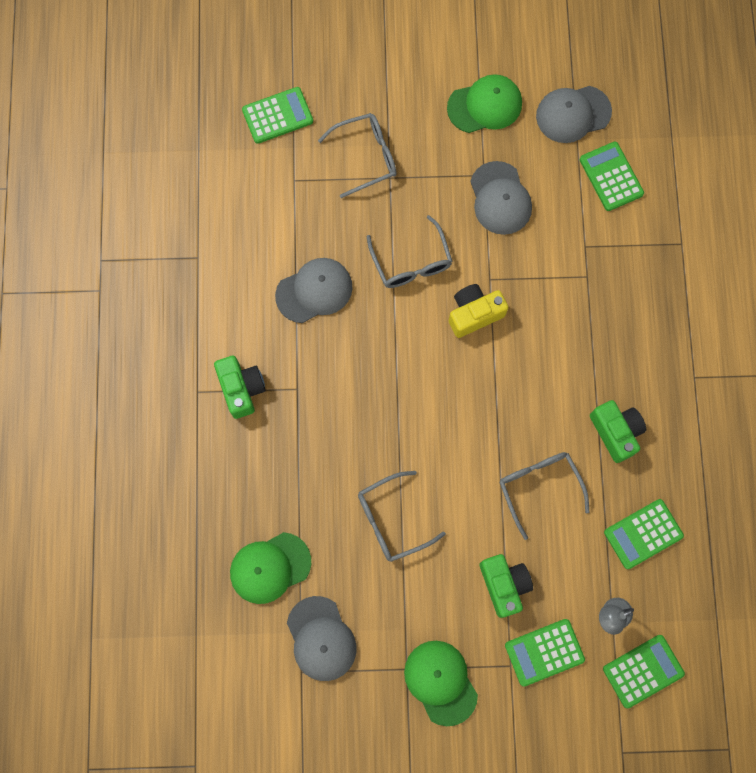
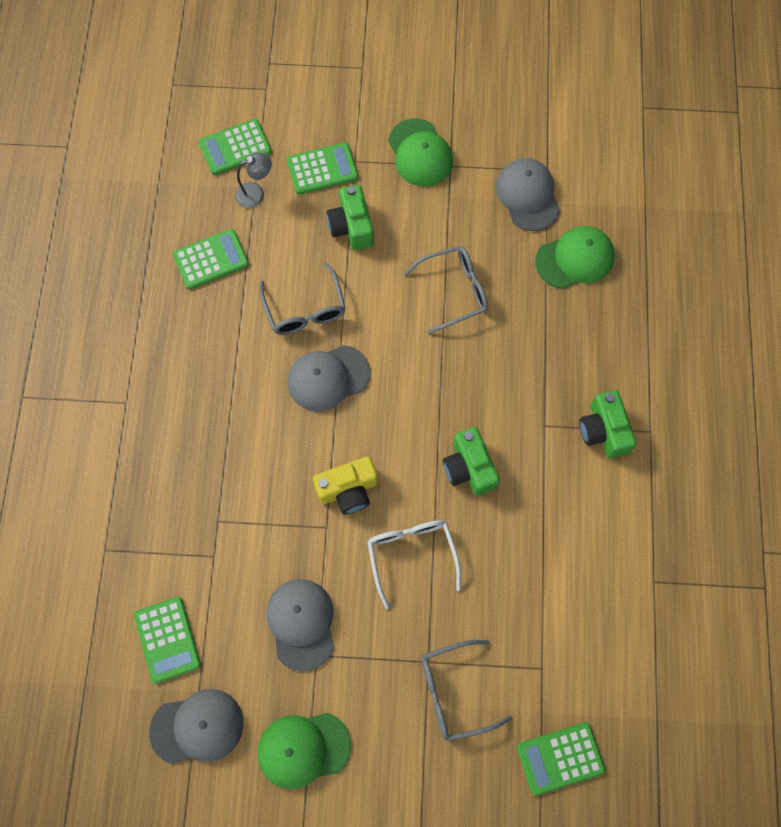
camera: 175 degrees left, 5 degrees down
(314, 291) = (522, 531): grey cap -> grey cap (328, 378)
(411, 262) = (411, 555): grey glasses -> white glasses
(616, 432) = (218, 355): green camera -> green camera (469, 468)

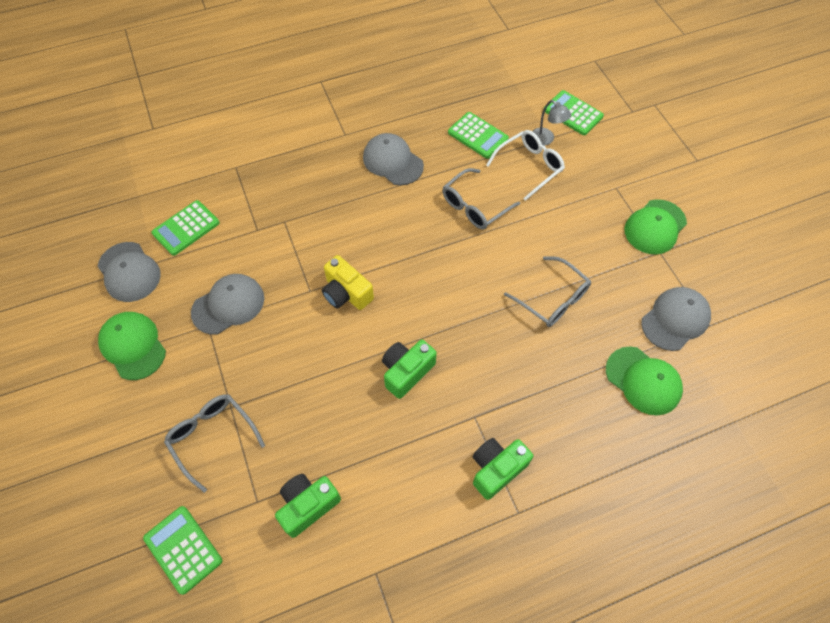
camera: 65 degrees right, 10 degrees down
(322, 169) = (594, 170): green calculator -> none
(328, 378) = (429, 243): grey cap -> grey cap (393, 161)
(351, 226) = (560, 208): green camera -> green camera (308, 505)
(411, 555) = (314, 359): white glasses -> white glasses (529, 166)

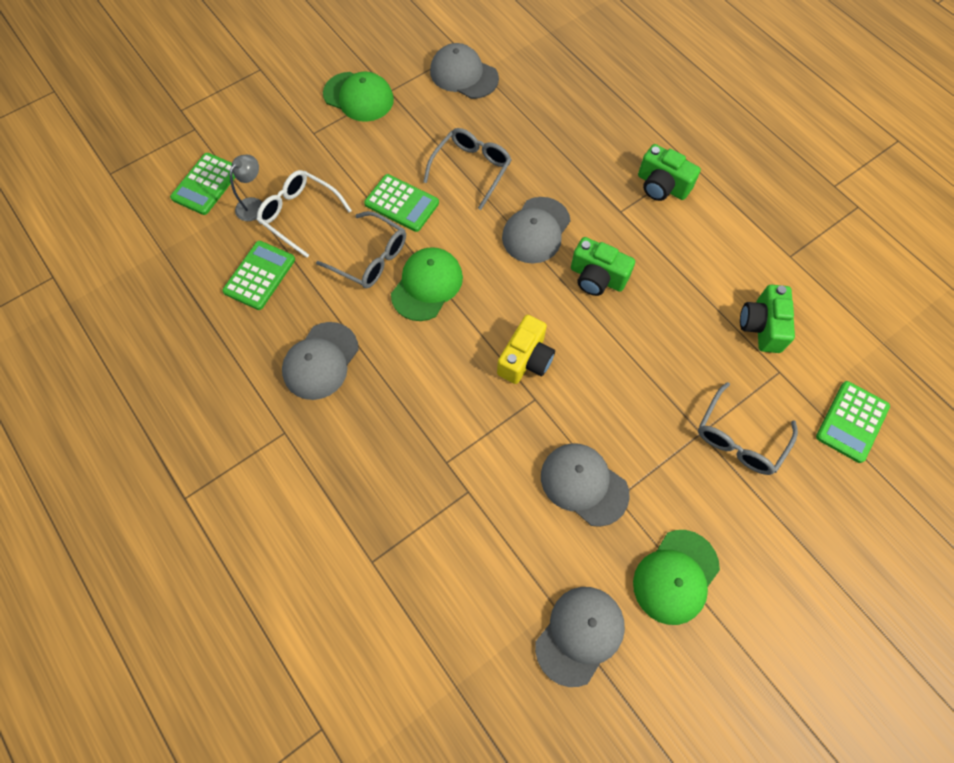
camera: 105 degrees left, 5 degrees up
(186, 228) = (491, 587): green calculator -> green calculator (402, 203)
(308, 505) = (762, 326): green camera -> green camera turned 60 degrees clockwise
(471, 335) = (536, 230): none -> grey cap
(643, 380) = (535, 93): green cap -> green cap (427, 285)

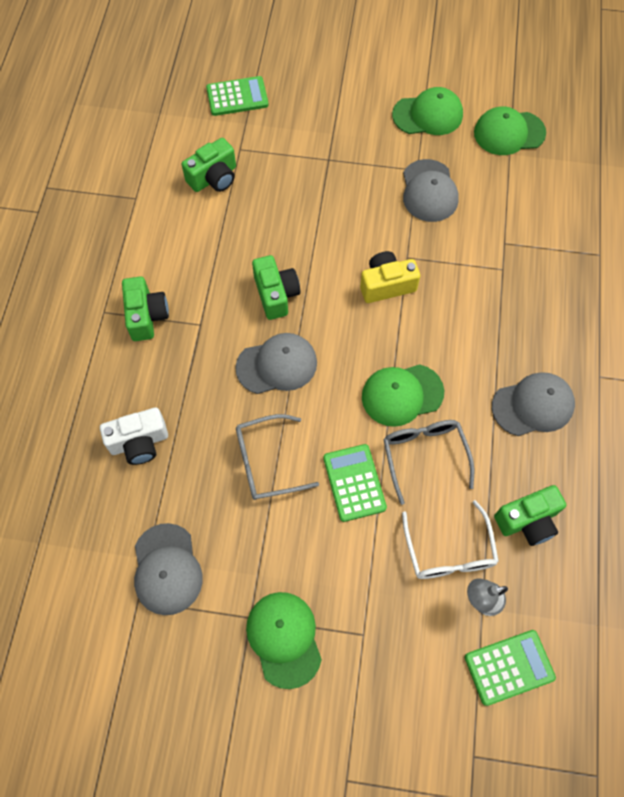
camera: 135 degrees left, 0 degrees up
(259, 275) = (527, 521): green calculator -> green camera
(562, 116) = (139, 442): none -> white camera
(580, 635) = (509, 133): grey cap -> green cap
(739, 438) = (310, 139): grey glasses -> none

